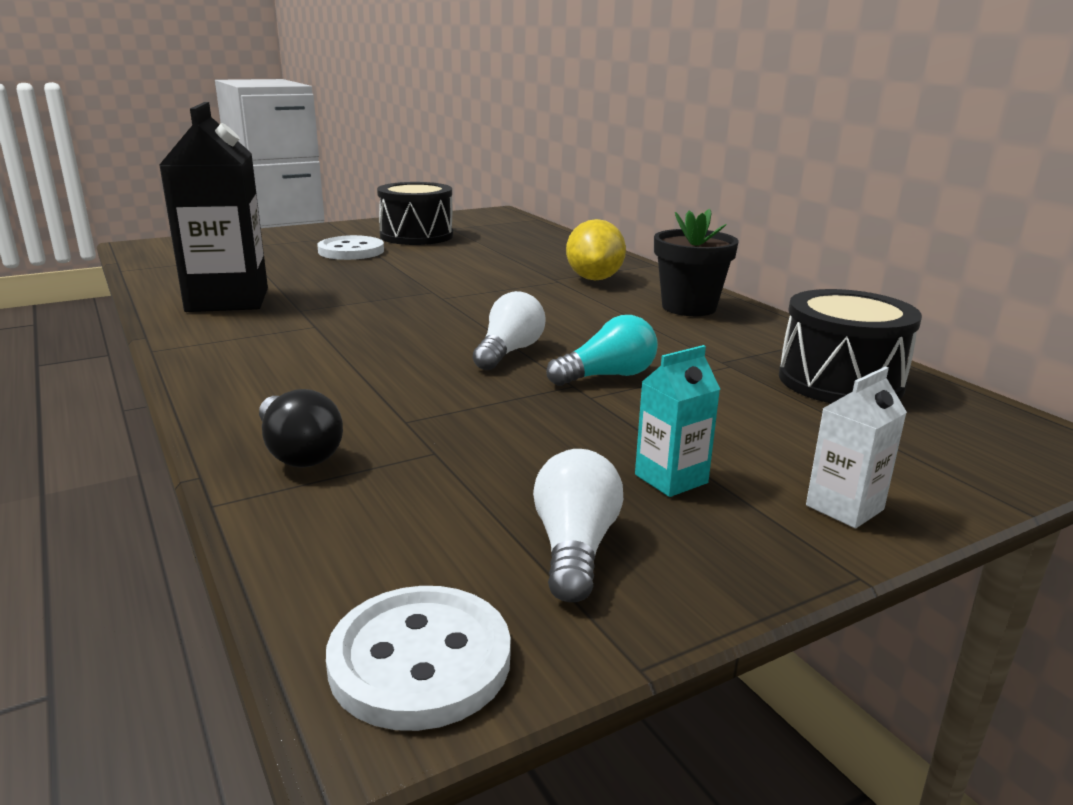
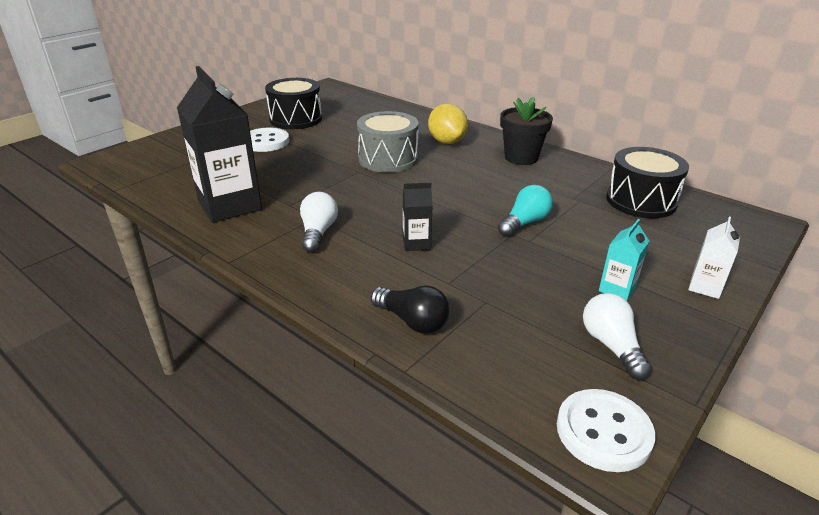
camera: 20 degrees left, 10 degrees up
(415, 372) = (416, 243): none -> black carton
(488, 285) = (388, 159): none -> grey drum
(509, 352) = (454, 215): white light bulb -> white light bulb (318, 232)

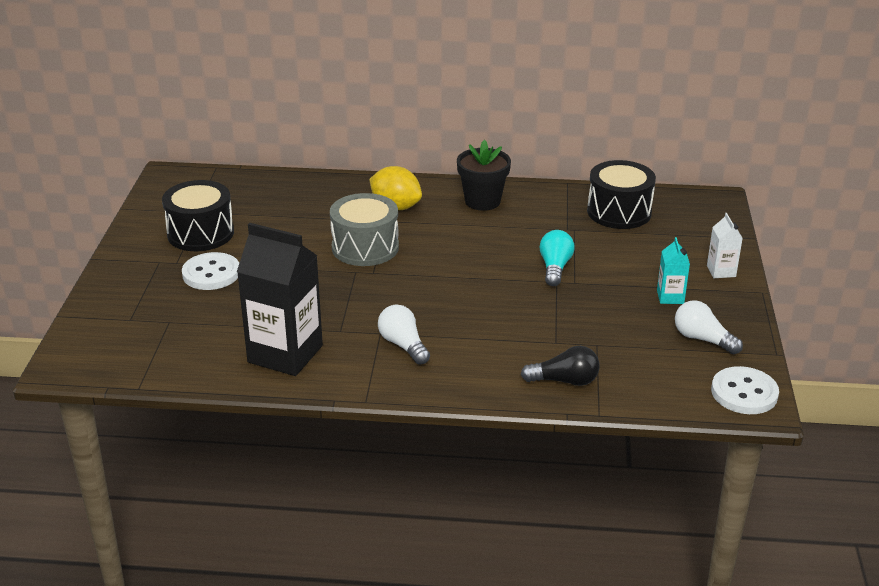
camera: 35 degrees left, 0 degrees up
(416, 243) = (494, 320): black carton -> none

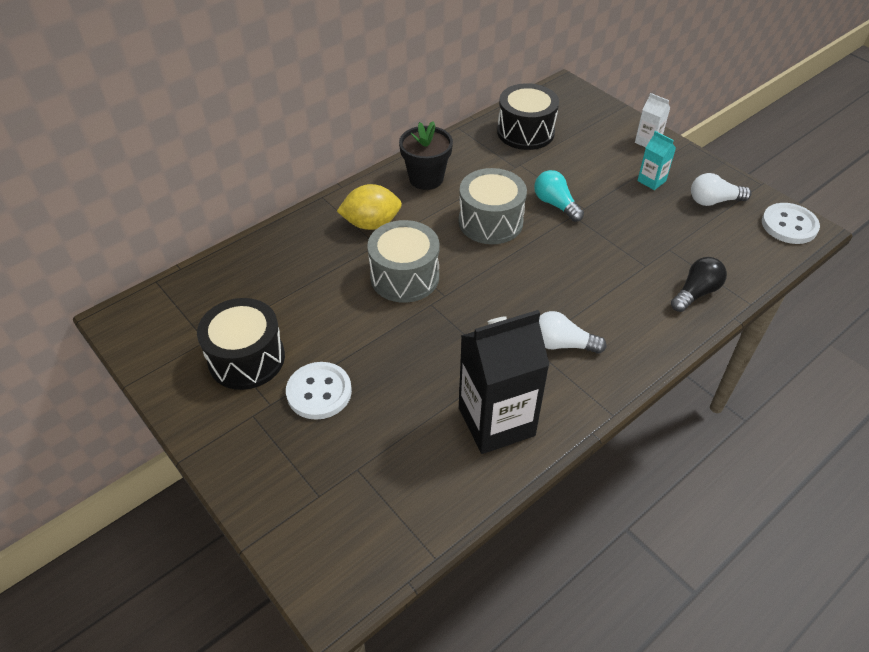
camera: 45 degrees left, 15 degrees up
(483, 251) = (490, 222): none -> grey drum

